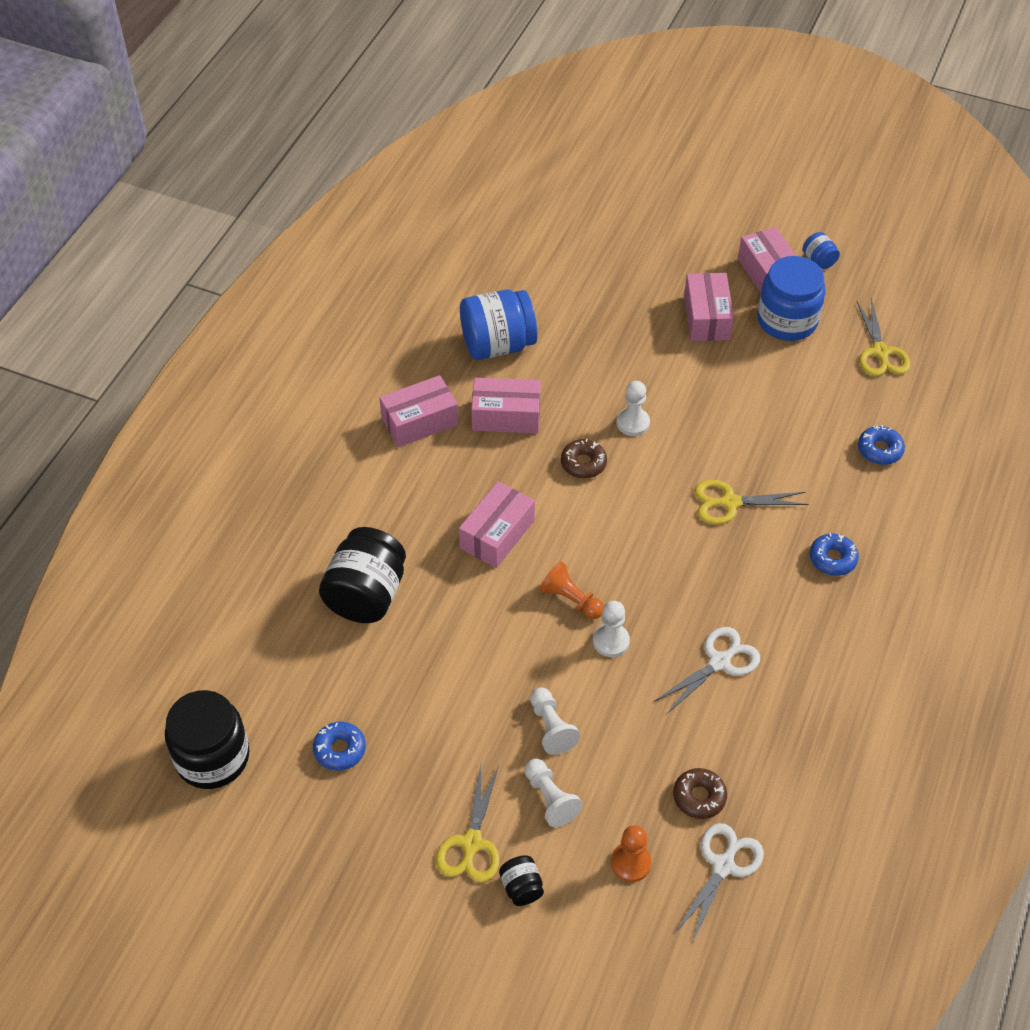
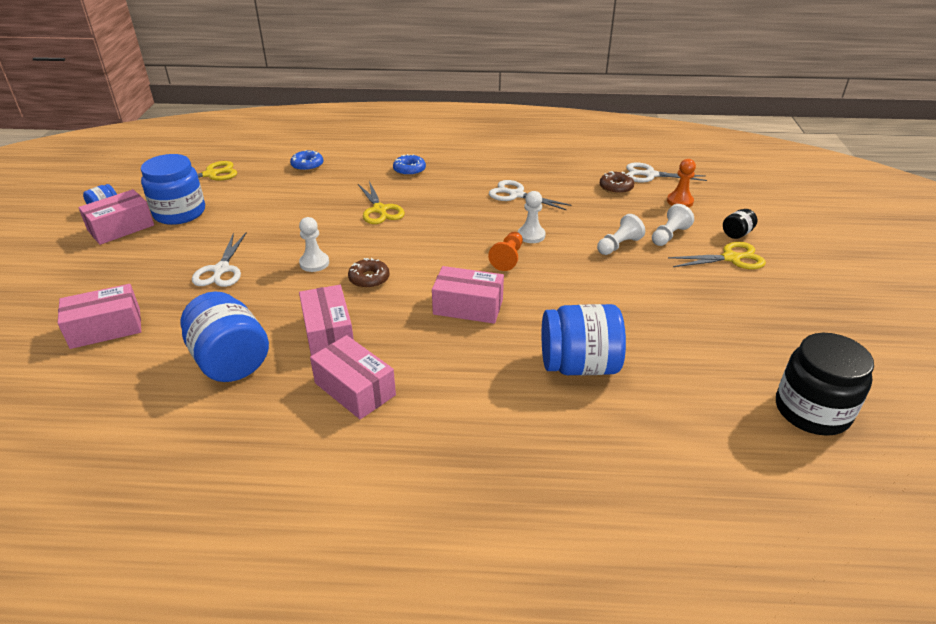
camera: 110 degrees left, 15 degrees down
(340, 749) = (729, 337): blue donut -> none
(366, 595) = (579, 365): black jar -> blue jar
(650, 348) = (221, 270): none -> white scissors
(706, 317) = (178, 248): pink box -> pink box (106, 328)

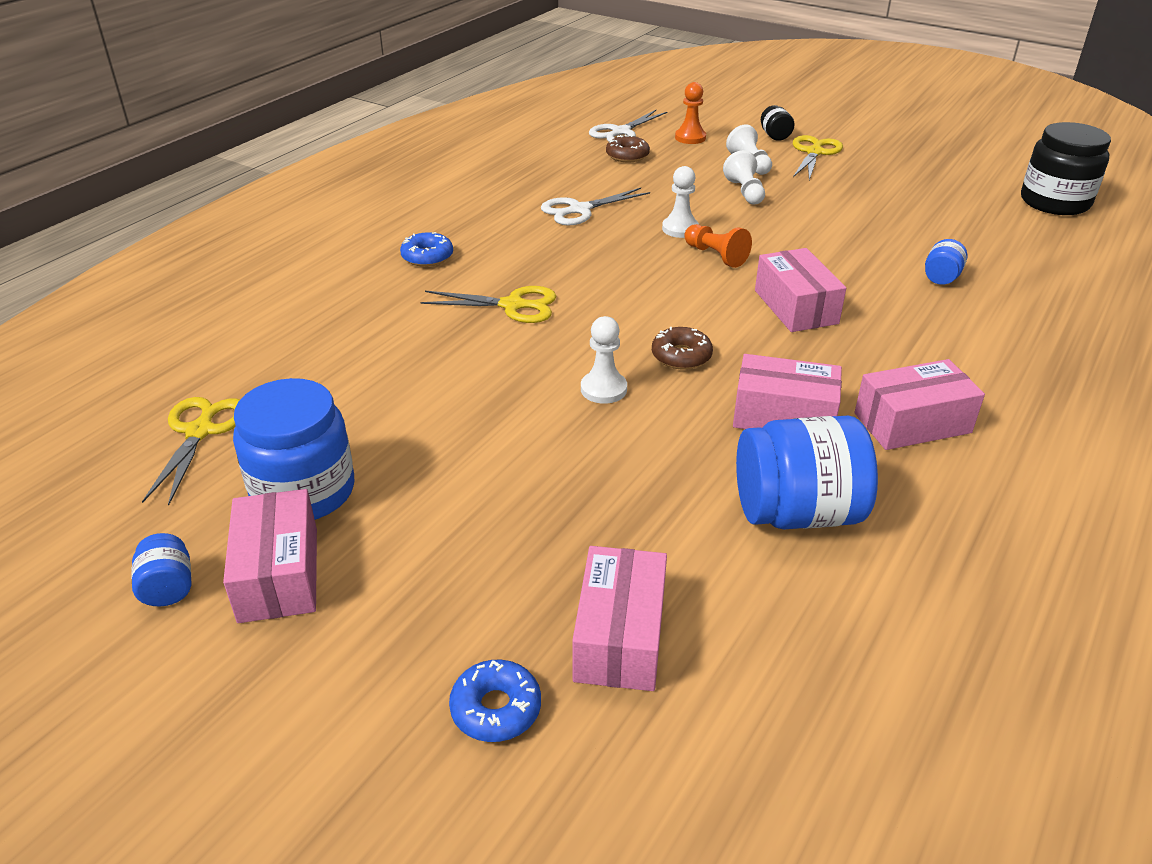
camera: 60 degrees left, 0 degrees up
(221, 270) = (544, 478): white scissors -> none
(307, 165) = (301, 331): blue donut -> blue donut (496, 708)
(468, 307) = (795, 307): pink box -> pink box turned 60 degrees counterclockwise
(579, 365) = (941, 278): blue jar -> blue jar, size x0.46

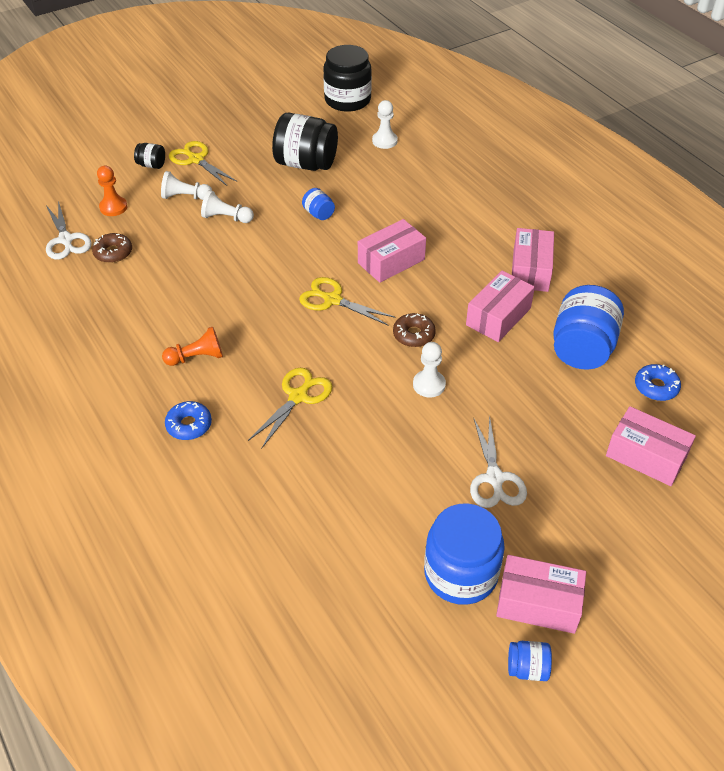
camera: 65 degrees left, 10 degrees up
(200, 432) = (358, 626): yellow scissors -> yellow scissors (332, 300)
(496, 708) = (678, 524): blue donut -> blue donut (656, 387)
(580, 210) = (182, 312): white scissors -> white scissors (494, 478)
(680, 229) = (254, 271): white pawn -> white pawn (384, 141)
(715, 256) = (304, 269): orange pawn -> orange pawn (196, 357)
(795, 307) = (391, 261): pink box -> pink box turned 45 degrees counterclockwise
(896, 209) = (306, 164): none -> black jar
(941, 278) = (399, 187): blue jar -> blue jar (319, 214)

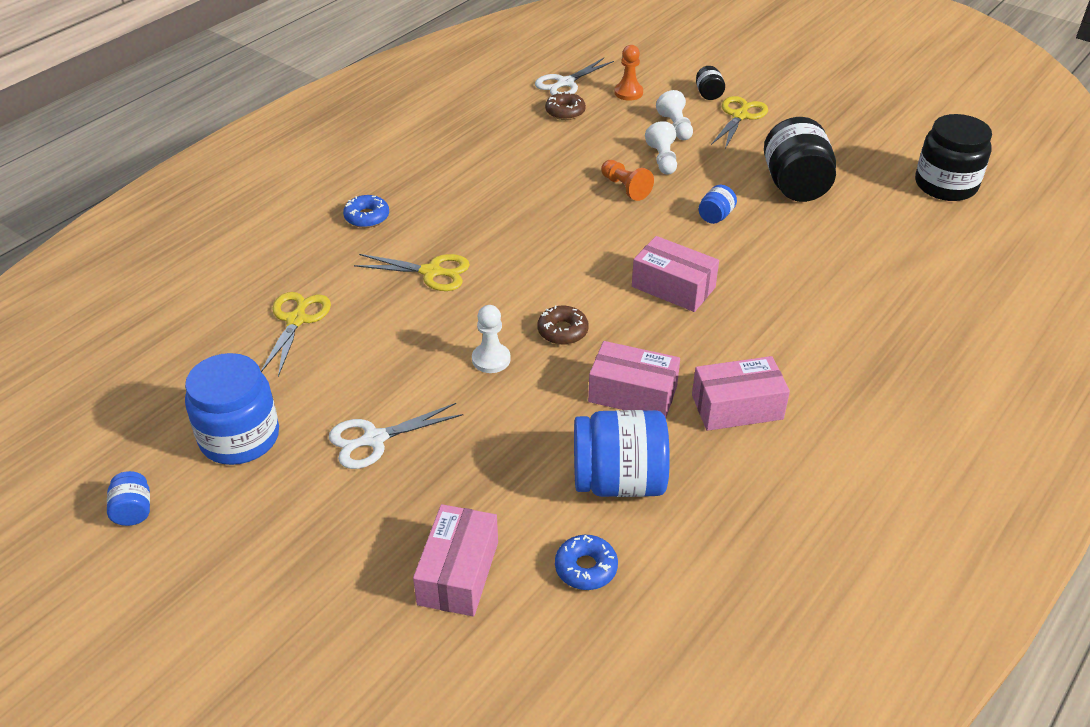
camera: 70 degrees right, 5 degrees down
(196, 357) = (453, 197): orange pawn -> orange pawn (625, 188)
(332, 300) = (583, 260): yellow scissors -> yellow scissors (296, 320)
(384, 141) = (891, 232): white pawn -> none
(538, 603) = (214, 505): pink box -> none

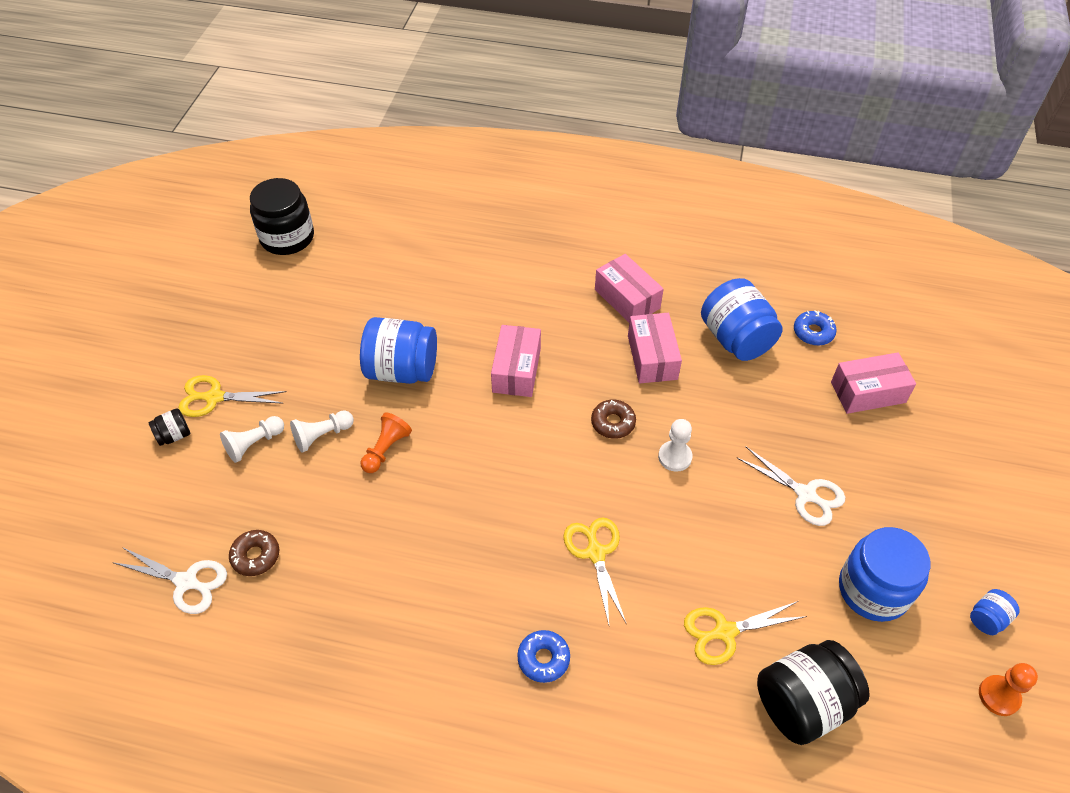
camera: 115 degrees left, 10 degrees up
(628, 93) = (192, 509): orange pawn -> orange pawn (999, 696)
(715, 216) = (402, 370): blue jar -> blue jar, size x2.17
(795, 186) = (329, 328): black jar -> black jar (802, 703)

